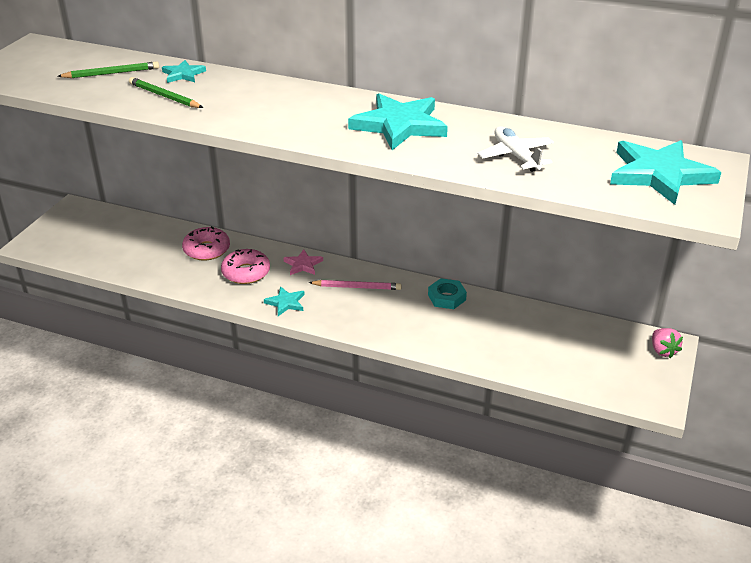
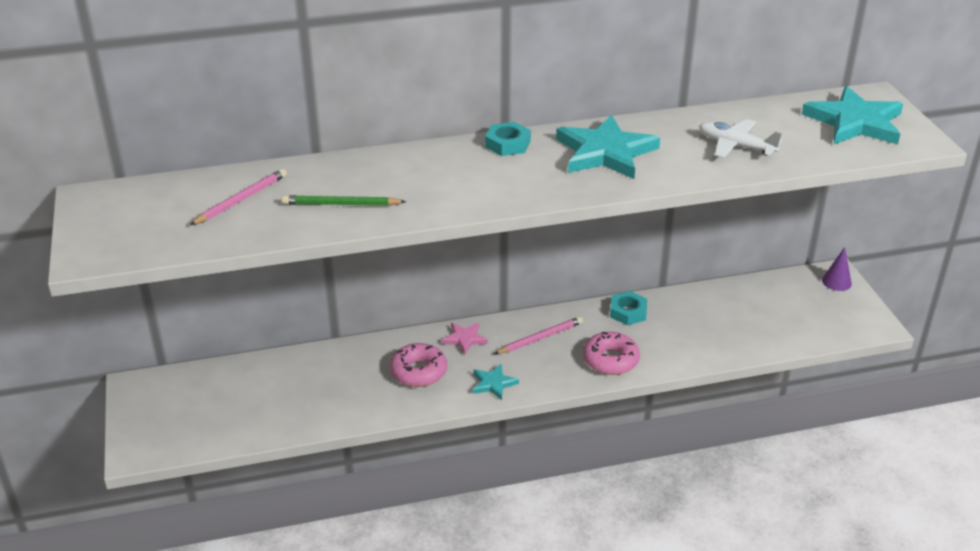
camera: 35 degrees left, 0 degrees up
(111, 73) = (241, 200): green pencil -> pink pencil
(183, 74) = (322, 173): turquoise star -> none
(207, 250) = (349, 367): pink donut -> pink donut (610, 360)
(335, 96) = (508, 144): none -> turquoise nut
(663, 351) = (836, 282): pink strawberry -> purple cone

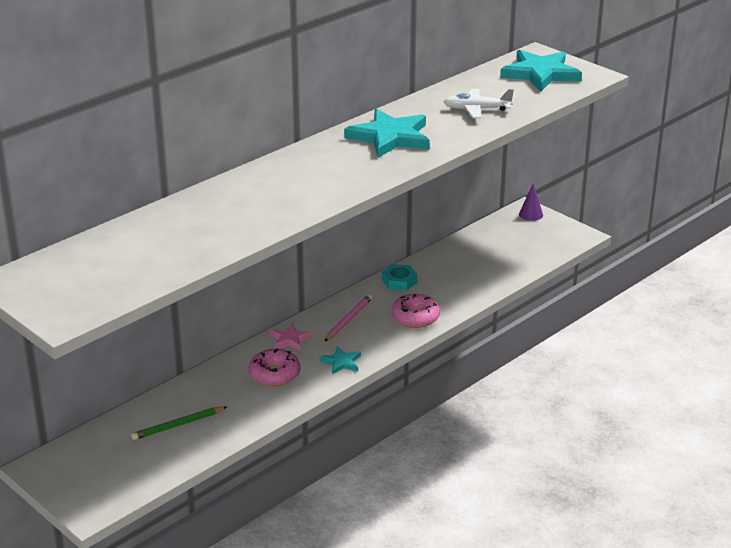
camera: 30 degrees left, 5 degrees down
(241, 200) = (144, 245): pink pencil -> none
(341, 204) = (230, 225): green pencil -> green pencil (178, 425)
(508, 144) = (312, 151): turquoise nut -> none

